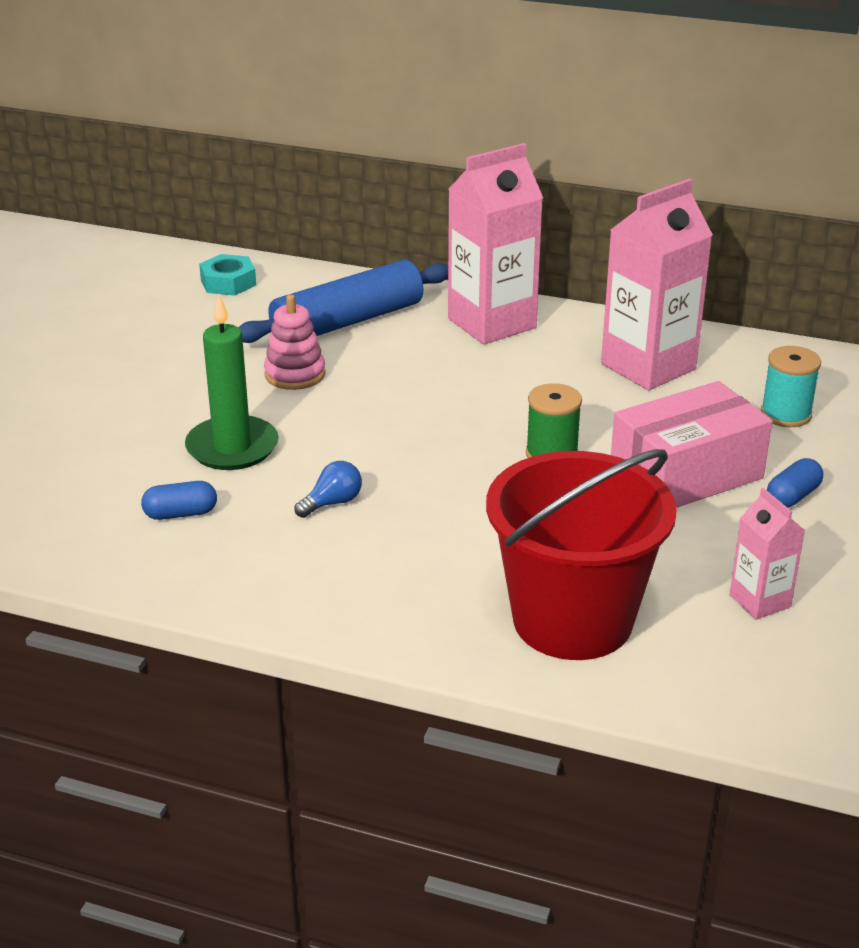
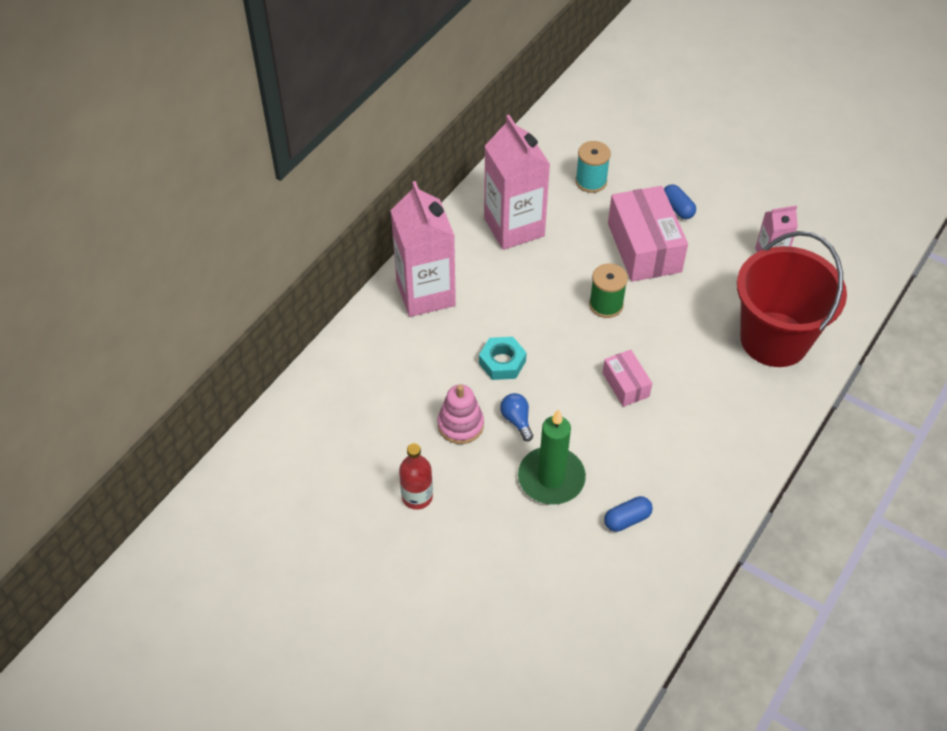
camera: 75 degrees left, 20 degrees up
(180, 362) = (417, 497): none -> red bottle
(181, 514) = (627, 519): blue capsule -> blue capsule turned 60 degrees clockwise
(228, 282) = (293, 447): turquoise nut -> turquoise nut (502, 362)
(332, 503) = (633, 431): blue light bulb -> blue light bulb (517, 420)
(347, 322) = (391, 378): blue rolling pin -> none
(412, 487) = (625, 385): none -> pink box

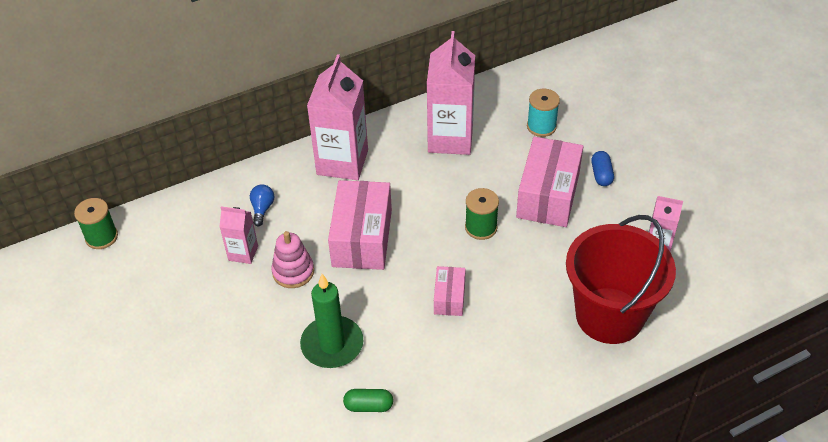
camera: 30 degrees right, 5 degrees down
(232, 476) = (101, 237): none -> green spool
(396, 428) = (243, 253): none -> pink carton
(417, 497) = (219, 311): red bottle -> none
(502, 362) = (362, 238): turquoise nut -> pink box
(517, 420) = (339, 287): blue light bulb -> blue light bulb (262, 209)
(627, 519) = (368, 406): blue capsule -> green capsule

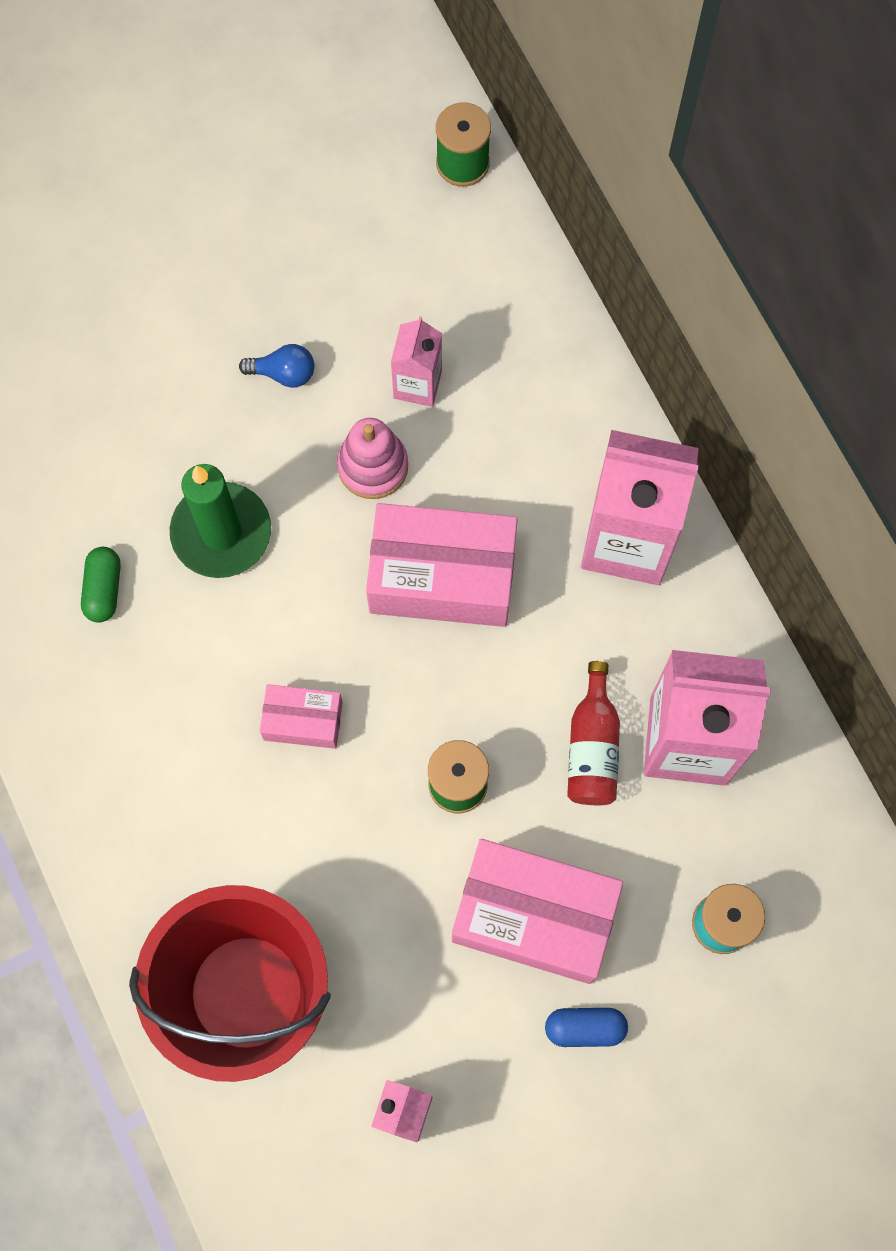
camera: 90 degrees right, 25 degrees up
(262, 209) = (516, 408): blue light bulb -> blue light bulb (284, 373)
(456, 174) = (592, 747): none -> red bottle

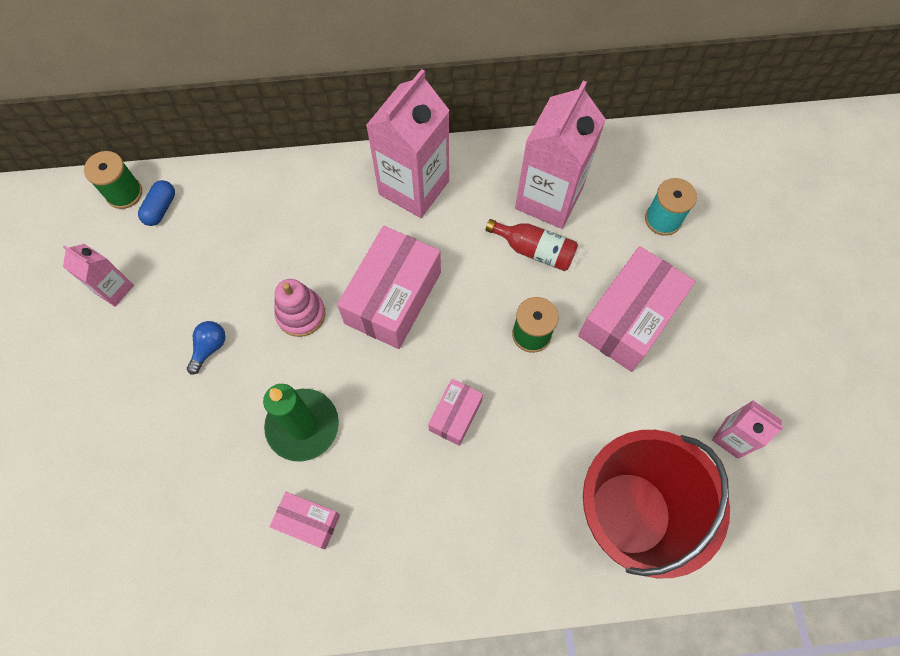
camera: 70 degrees left, 5 degrees down
(103, 589) = (308, 522): green capsule -> pink box
(417, 384) = (259, 269): pink carton -> pink carton (114, 289)
(585, 1028) = (705, 313): blue capsule -> blue capsule (161, 208)

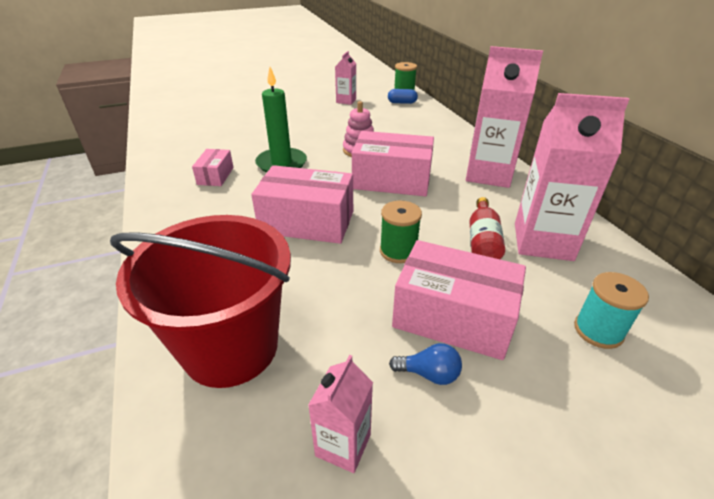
camera: 75 degrees right, 30 degrees down
(209, 348) = (323, 128): blue light bulb -> blue light bulb (429, 374)
(455, 415) = (307, 222): pink box -> pink box, size x1.91

